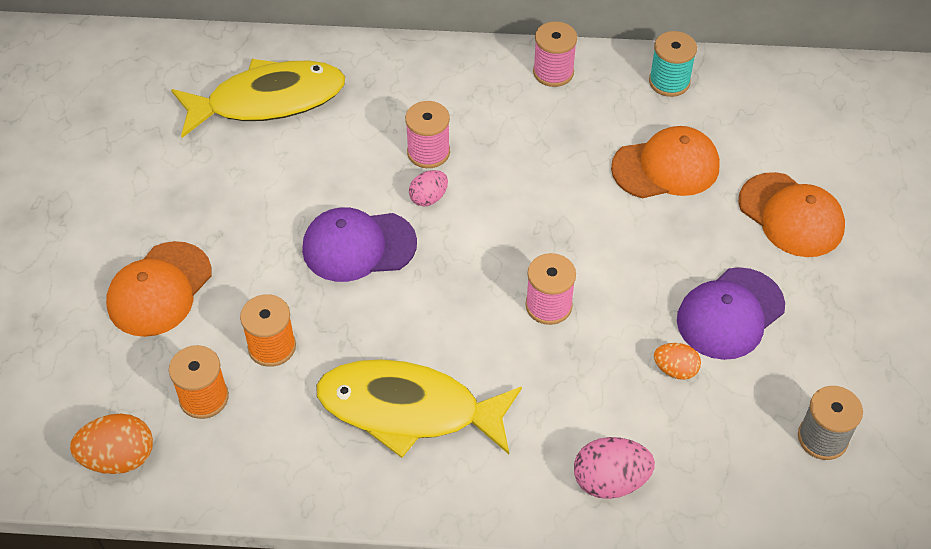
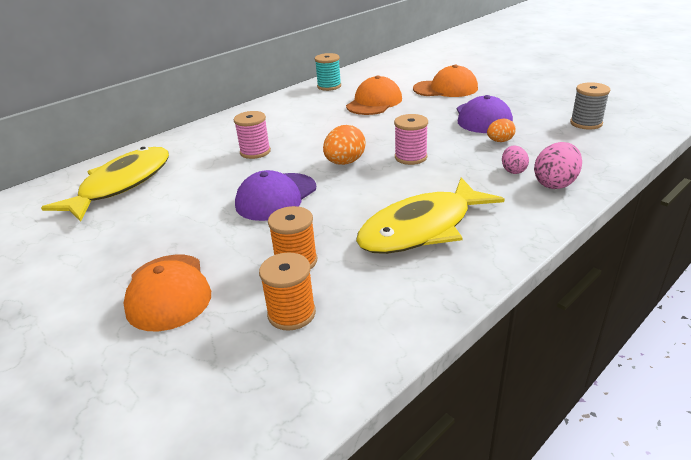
camera: 45 degrees left, 20 degrees down
(119, 458) = (281, 394): orange egg -> orange egg (345, 162)
(428, 198) = (284, 163): pink egg -> pink egg (513, 170)
(553, 72) = (273, 106): pink spool -> none

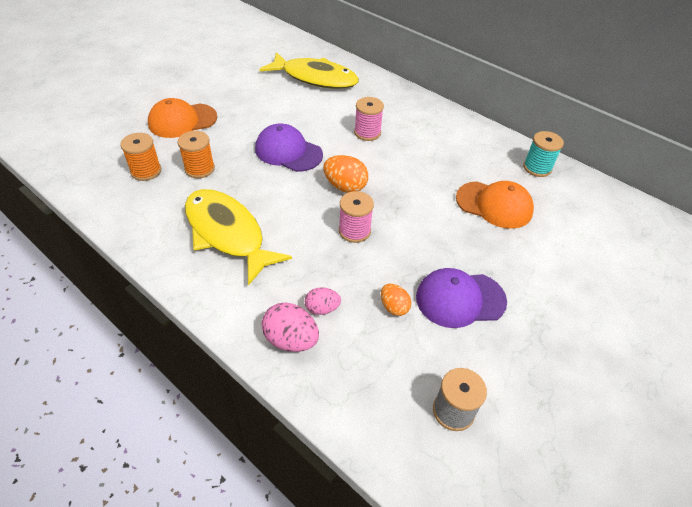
camera: 80 degrees right, 15 degrees up
(445, 88) = (554, 271): orange cap -> none

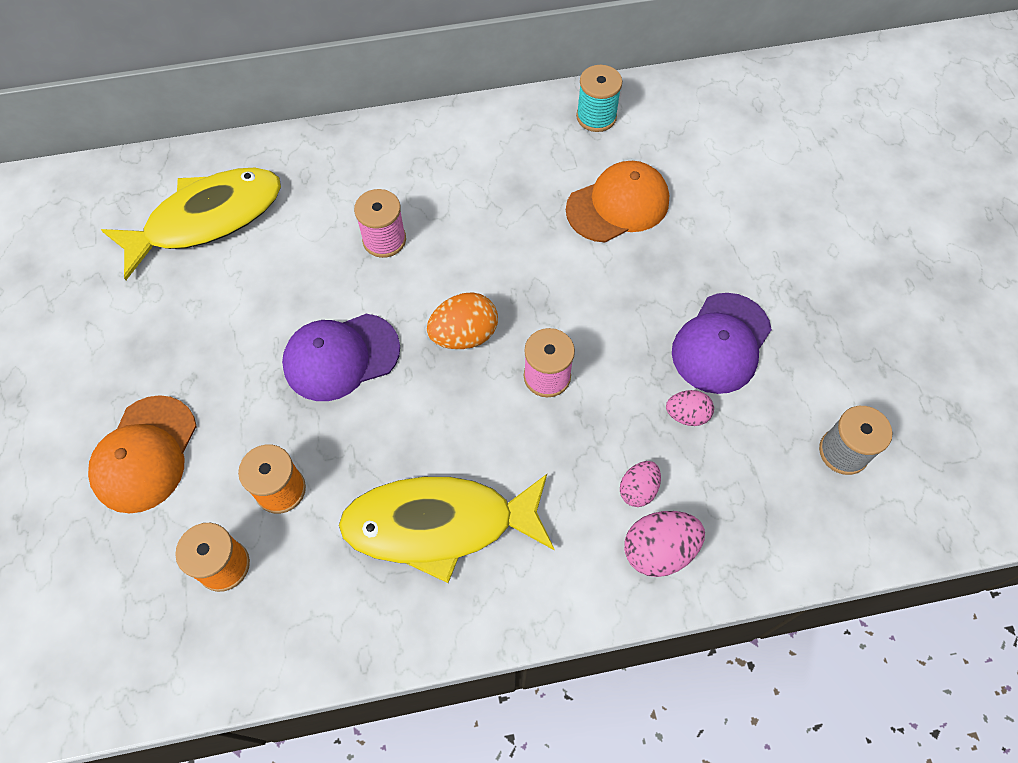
camera: 50 degrees left, 15 degrees up
(394, 307) = (687, 415): orange egg -> pink egg

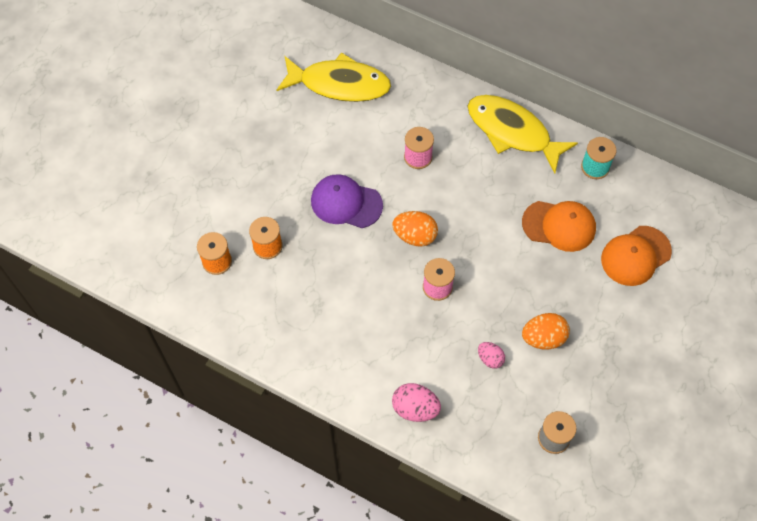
camera: 40 degrees right, 0 degrees up
(145, 454) = (222, 184): orange cap -> orange cap (635, 256)
(440, 524) = (325, 317): yellow fish -> yellow fish (513, 132)
(638, 490) = (431, 374): pink egg -> none
(721, 343) = (543, 338): purple cap -> orange egg

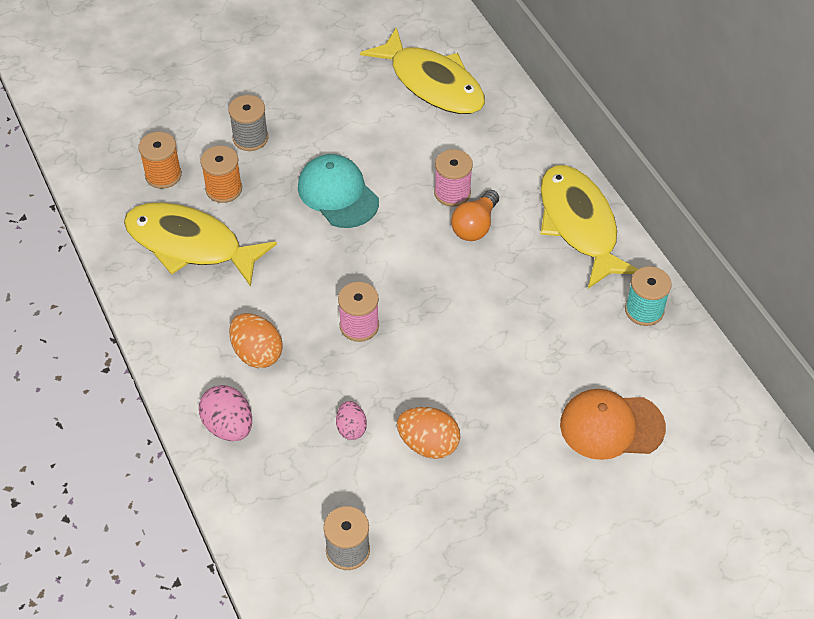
camera: 35 degrees right, 10 degrees down
(253, 197) = (250, 138): none -> grey spool
(281, 300) = (190, 245): none -> yellow fish
(346, 203) = (338, 194): purple cap -> turquoise cap
(415, 236) = (380, 264): orange egg -> orange egg (257, 353)
(451, 172) = (475, 226): none -> orange light bulb
(559, 225) = (548, 344): orange cap -> none

